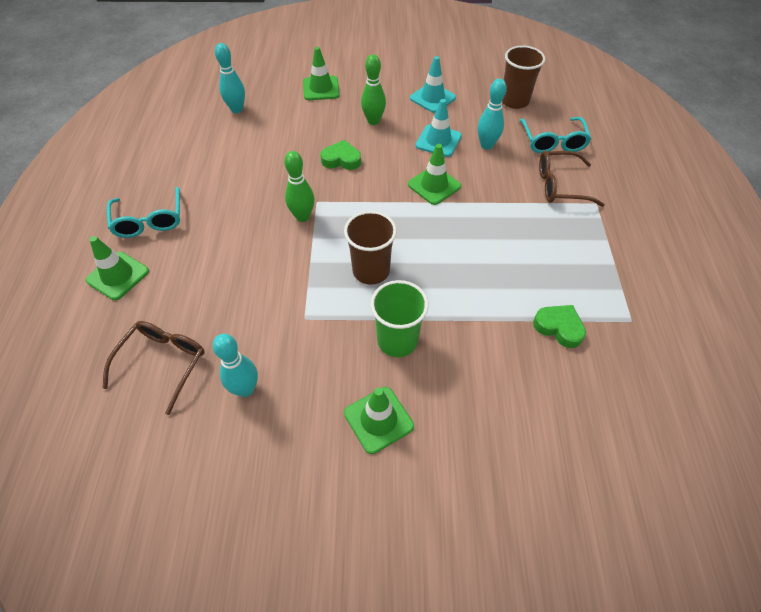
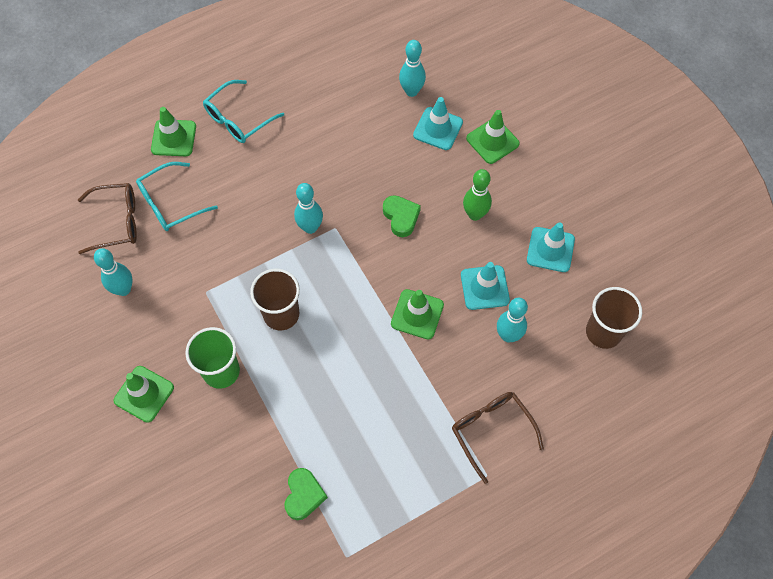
camera: 60 degrees right, 10 degrees up
(283, 110) = (438, 129): none -> turquoise traffic cone
(302, 217) = (310, 227): green bowling pin -> turquoise bowling pin
(553, 142) = (558, 398): turquoise glasses -> turquoise glasses (170, 203)

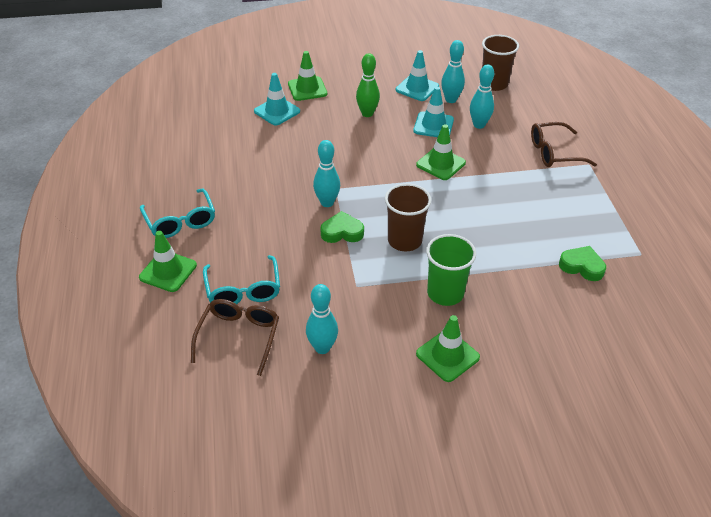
camera: 70 degrees left, 20 degrees down
(401, 217) = (347, 150): green heart -> green heart (342, 232)
(411, 91) = (231, 115): turquoise bowling pin -> turquoise bowling pin (451, 100)

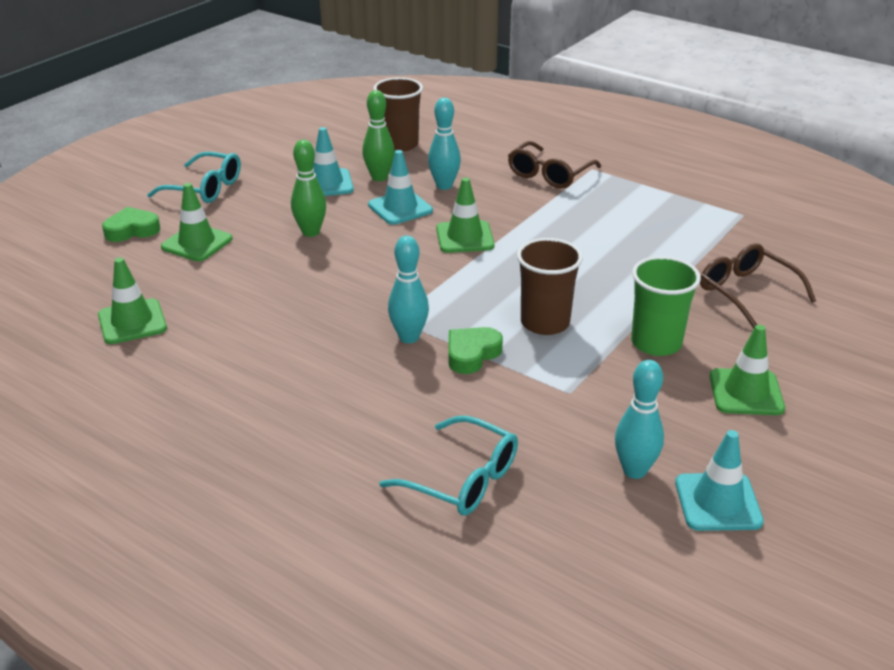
camera: 45 degrees left, 10 degrees down
(168, 271) = (339, 526): green traffic cone -> green traffic cone (132, 322)
(180, 221) = (263, 464): turquoise glasses -> turquoise glasses (205, 188)
(239, 337) = (537, 527): brown glasses -> brown glasses (746, 292)
(277, 111) = (195, 283): turquoise traffic cone -> turquoise traffic cone (718, 502)
(451, 100) = (379, 177): turquoise bowling pin -> green bowling pin
(582, 266) = (720, 250): green heart -> green heart (132, 230)

